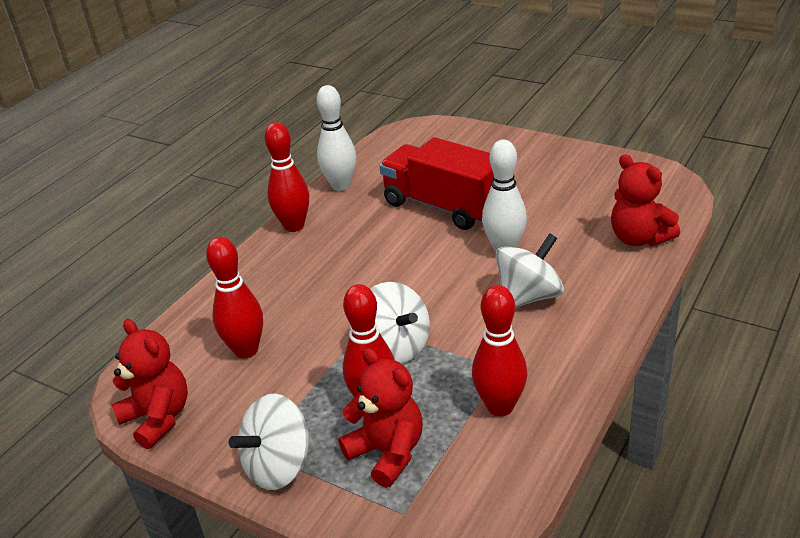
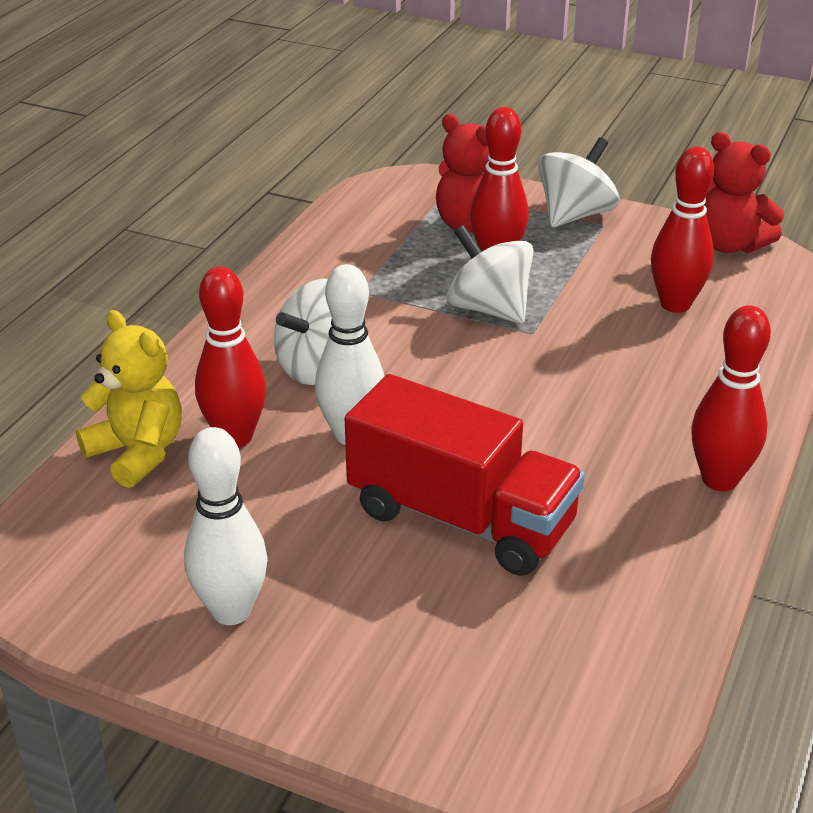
camera: 170 degrees right, 0 degrees up
(341, 186) = (677, 571): white bowling pin -> white bowling pin (231, 611)
(500, 406) = (360, 259): red bowling pin -> red bowling pin (235, 437)
(639, 238) = (138, 452): red teddy bear -> yellow teddy bear

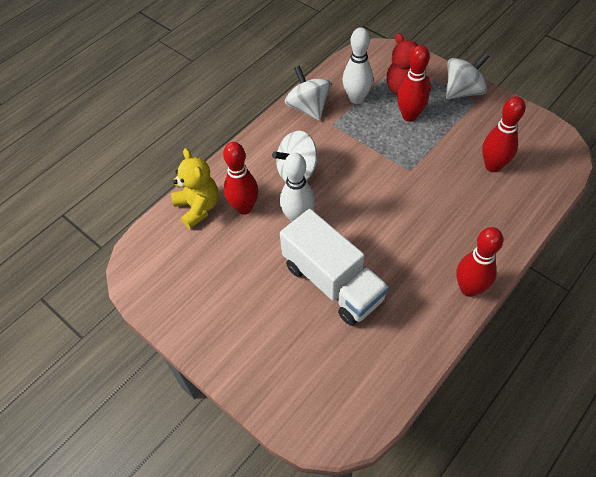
camera: 20 degrees right, 20 degrees up
(231, 611) = (212, 310): white bowling pin -> white bowling pin (356, 98)
(461, 518) = (332, 282): red truck -> white truck
(489, 309) = (393, 150): white spinning top -> white spinning top (308, 108)
(729, 245) = (540, 129): red teddy bear -> none

